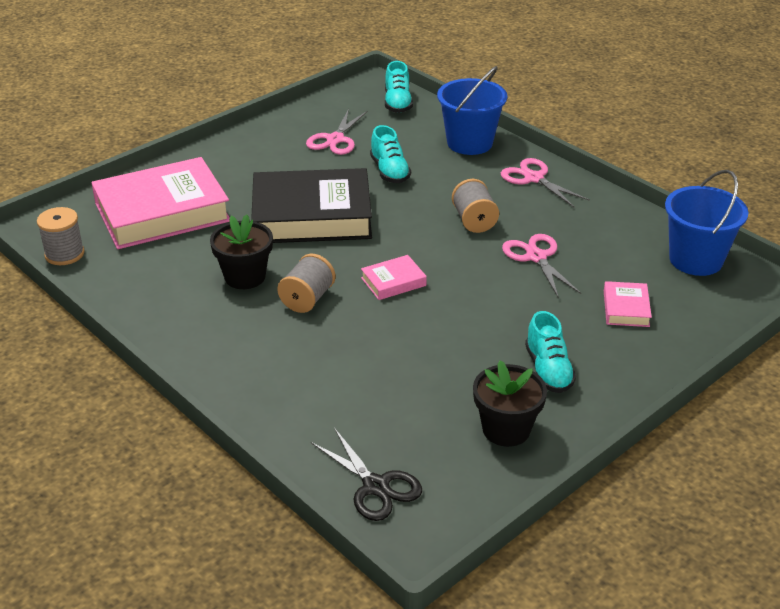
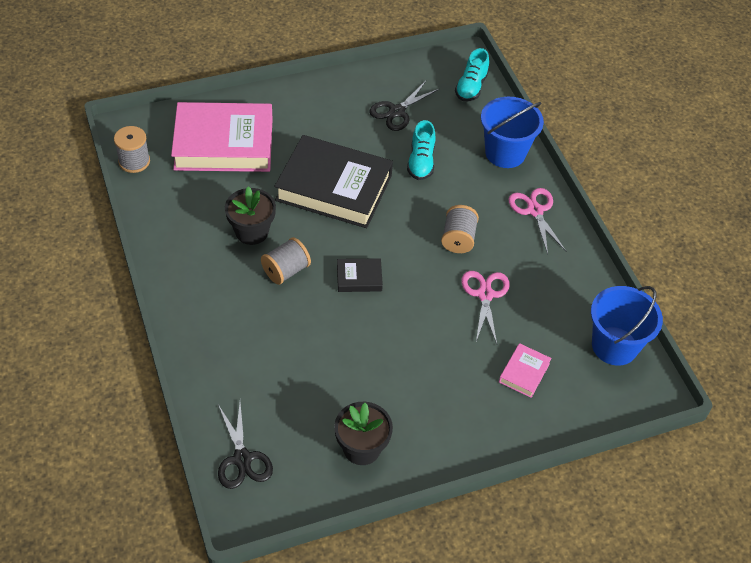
camera: 20 degrees right, 15 degrees up
(335, 139) = (397, 111): pink scissors -> black scissors
(393, 282) = (359, 278): pink book -> black book
(548, 370) = (425, 408): turquoise shoe -> none

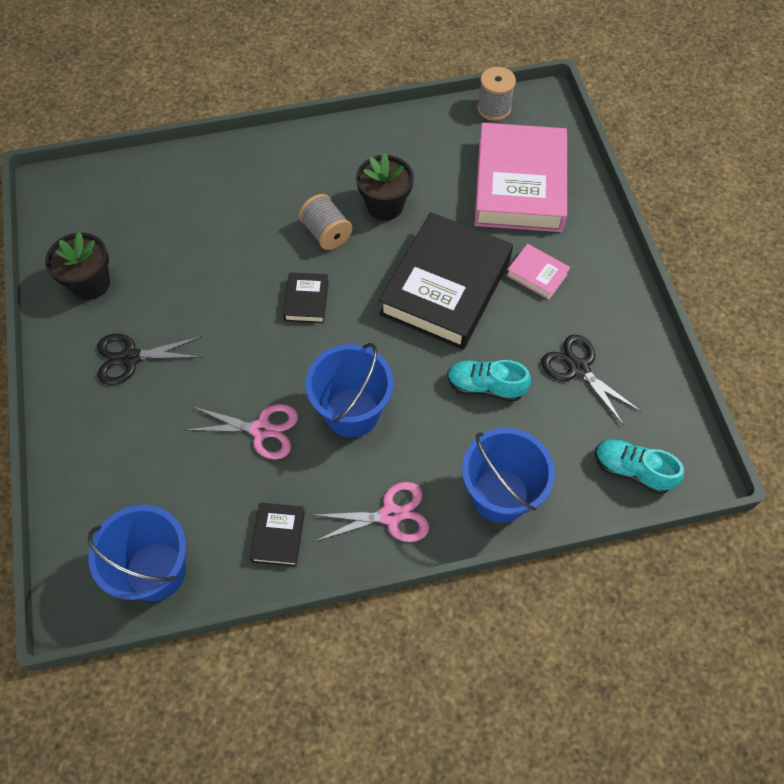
camera: 100 degrees right, 10 degrees up
(242, 459) = (107, 187): black scissors -> black scissors (131, 357)
(458, 239) = (352, 412): grey spool -> blue bucket
(524, 373) = (141, 454): pink book -> pink book (537, 274)
(567, 274) = (278, 536): none -> black book

